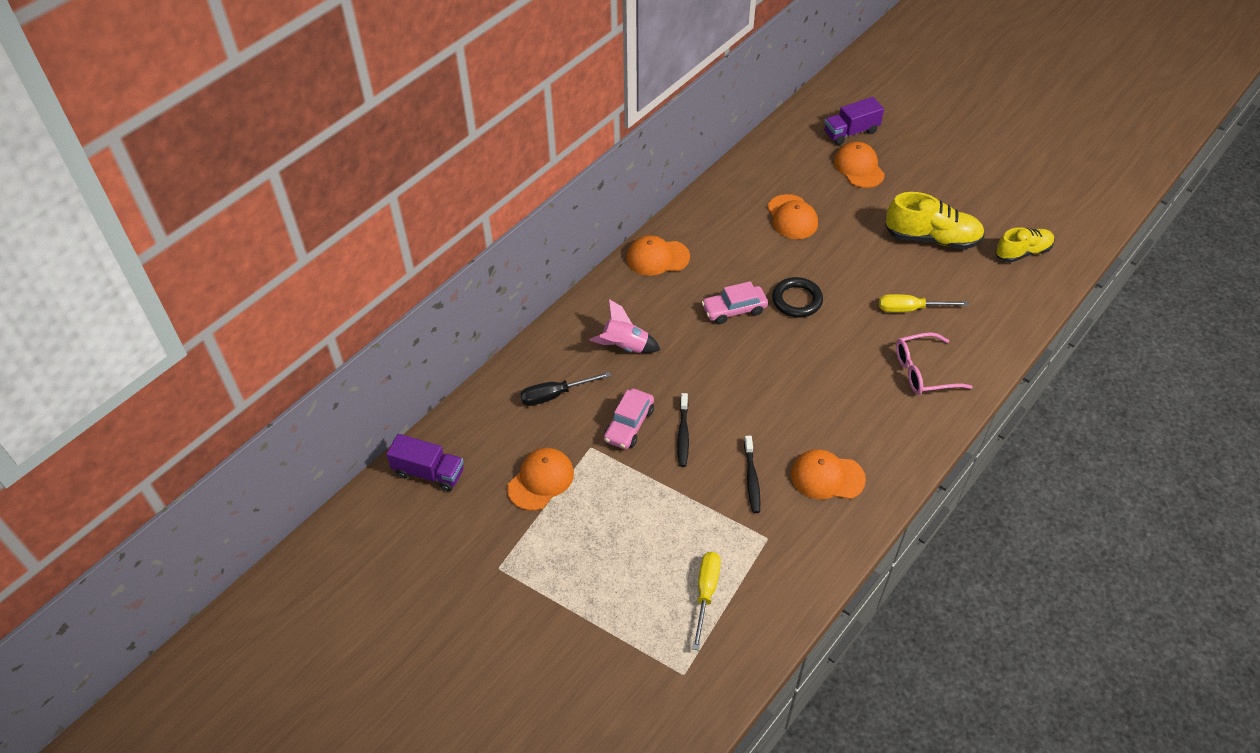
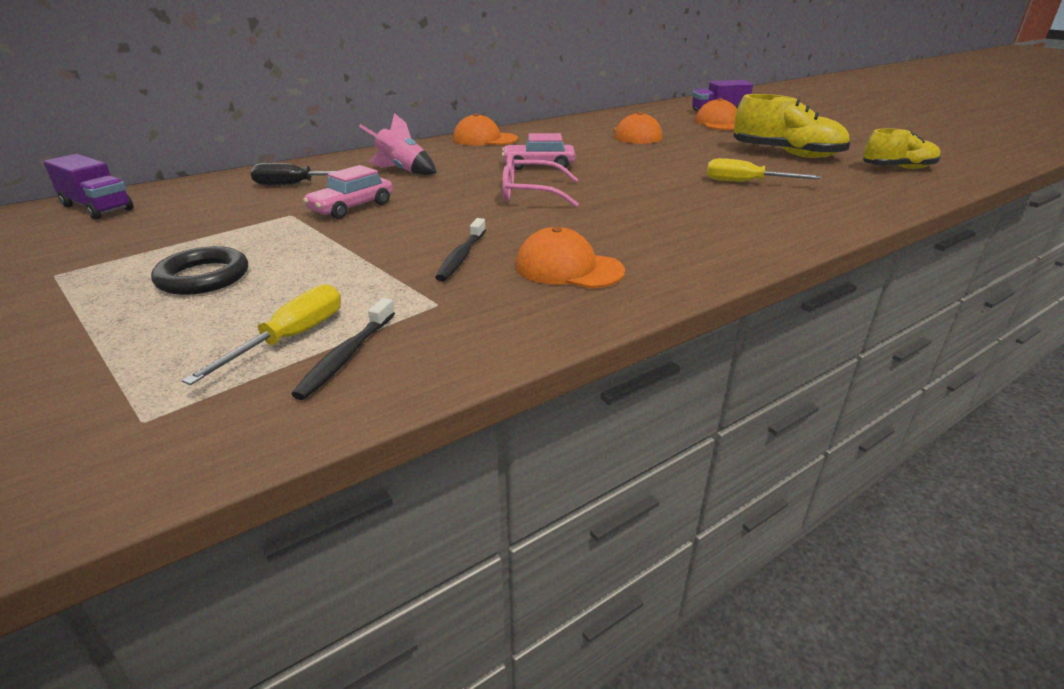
camera: 15 degrees right, 20 degrees down
(541, 480) = (204, 226): orange cap -> none
(683, 434) = (406, 219): black toothbrush -> black toothbrush (346, 356)
(797, 300) = (612, 167): black ring -> black ring (203, 277)
(923, 371) = (748, 216): pink glasses -> pink glasses (530, 193)

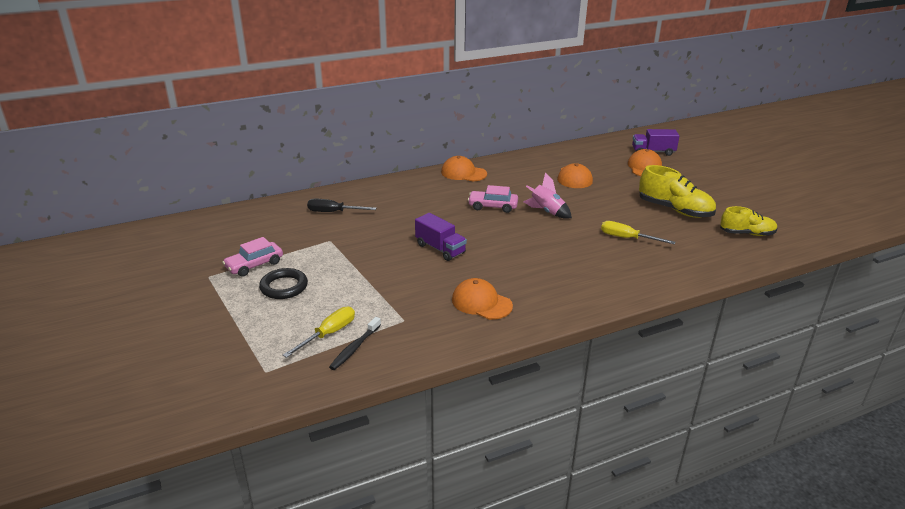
camera: 10 degrees right, 0 degrees up
(97, 208) = (219, 223): purple truck -> purple truck (440, 249)
(352, 207) = (366, 237): pink car -> pink car (254, 265)
(402, 170) = (401, 204): pink rocket -> pink rocket (546, 212)
(461, 257) = (423, 287): black toothbrush -> none
(530, 193) = (479, 235): pink glasses -> none

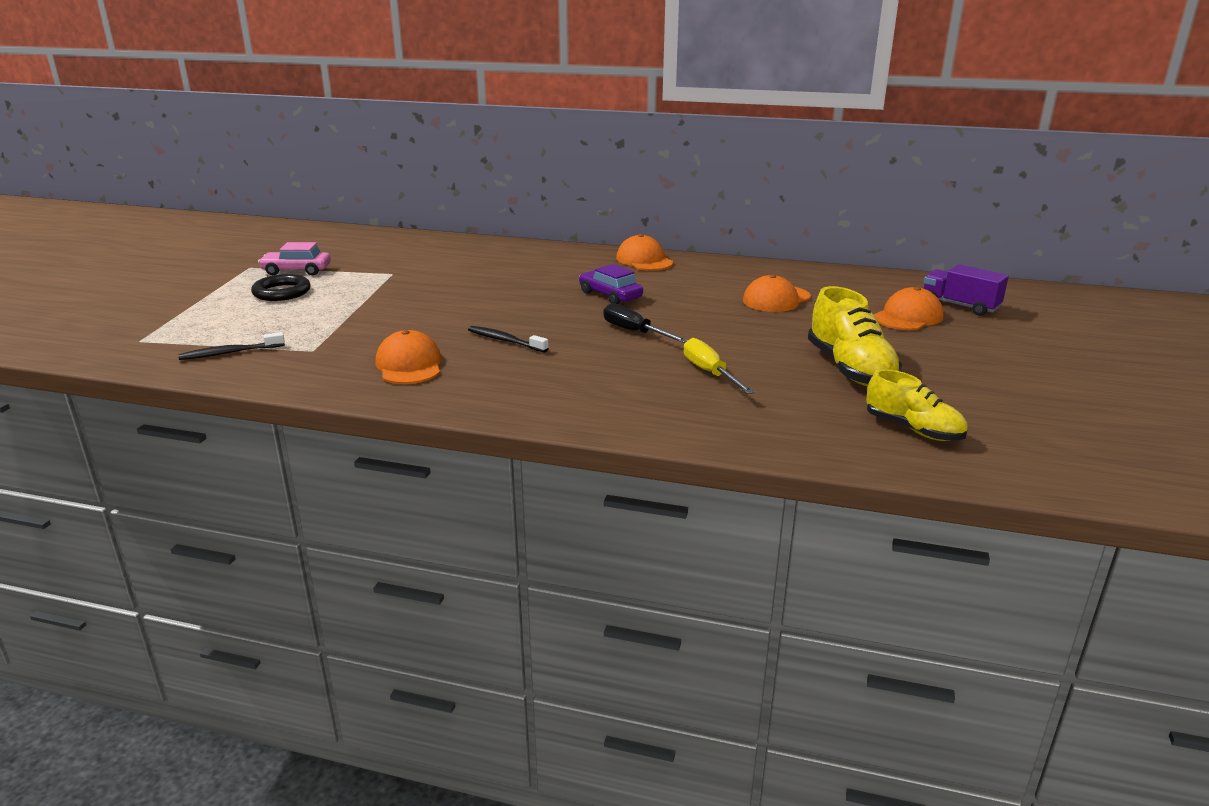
camera: 40 degrees right, 5 degrees down
(328, 334) = (236, 335): yellow screwdriver -> none
(333, 212) = (443, 255): black screwdriver -> black screwdriver (634, 332)
(440, 249) = (473, 311): purple truck -> none
(492, 206) = (610, 295): pink car -> purple car
(498, 262) = (505, 341): none -> black toothbrush
(546, 212) = (663, 318): pink rocket -> none

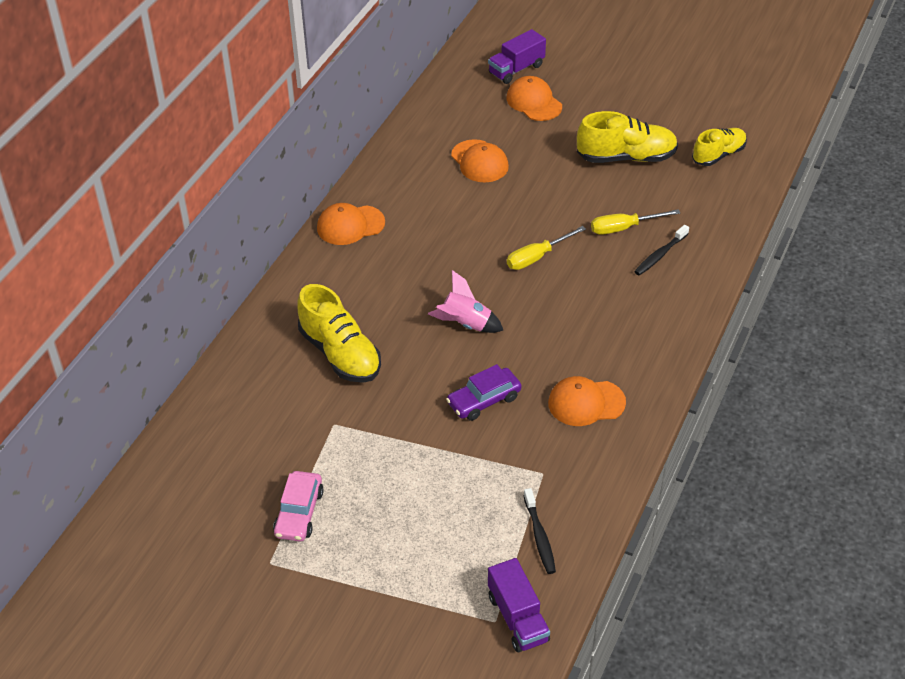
camera: 80 degrees left, 20 degrees up
(135, 349) = (517, 618): none -> purple truck
(282, 292) = (373, 517): black ring -> none
(476, 269) = (340, 353): none -> yellow shoe
(505, 341) = (542, 339): black toothbrush -> black toothbrush (660, 255)
(522, 308) = (465, 324): none -> pink rocket
(610, 295) = (445, 261): purple car -> purple car (484, 400)
(634, 332) = (537, 257): black screwdriver -> yellow screwdriver

